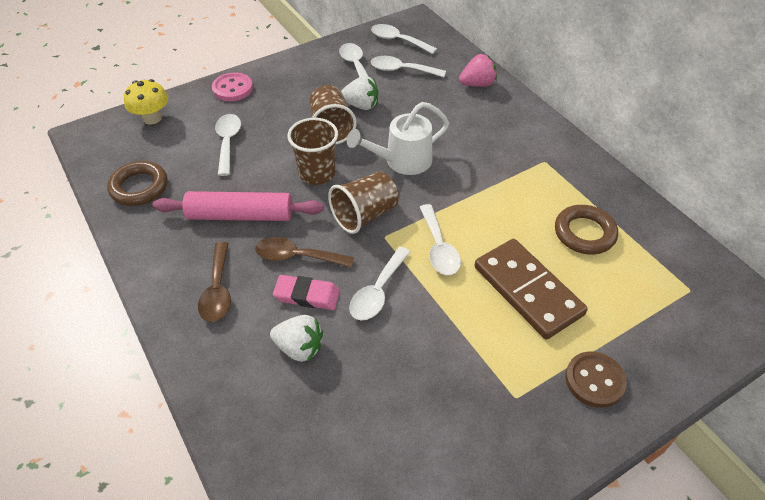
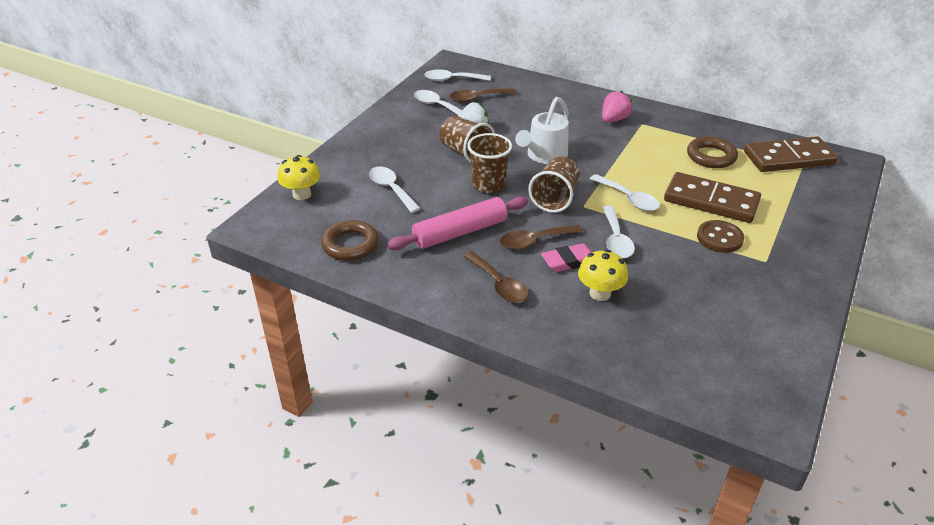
camera: 30 degrees left, 10 degrees down
(232, 88) = (350, 152): pink button -> none
(299, 348) = (600, 293): white strawberry -> yellow mushroom
(401, 70) = (477, 98): white spoon -> brown spoon
(477, 84) = (544, 91): pink strawberry -> pink strawberry (614, 119)
(594, 380) = (800, 233): brown button -> brown button (719, 238)
(680, 274) = (789, 158): none -> brown domino

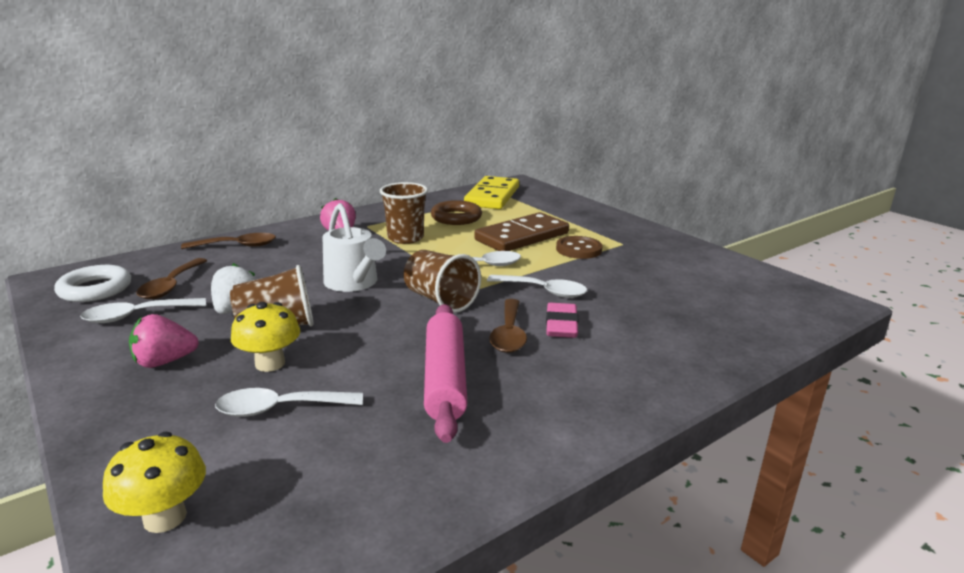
camera: 65 degrees left, 15 degrees down
(350, 244) = (379, 492): brown ring -> none
(404, 137) = (164, 362): none -> pink strawberry
(452, 79) = (95, 289): white spoon -> white ring
(488, 185) = (367, 331): brown cup -> brown cup (405, 238)
(499, 285) = (575, 380): brown spoon -> brown spoon (237, 246)
(600, 293) = (627, 324): yellow mushroom -> yellow mushroom (270, 363)
(789, 158) = (492, 196): brown domino -> yellow domino

